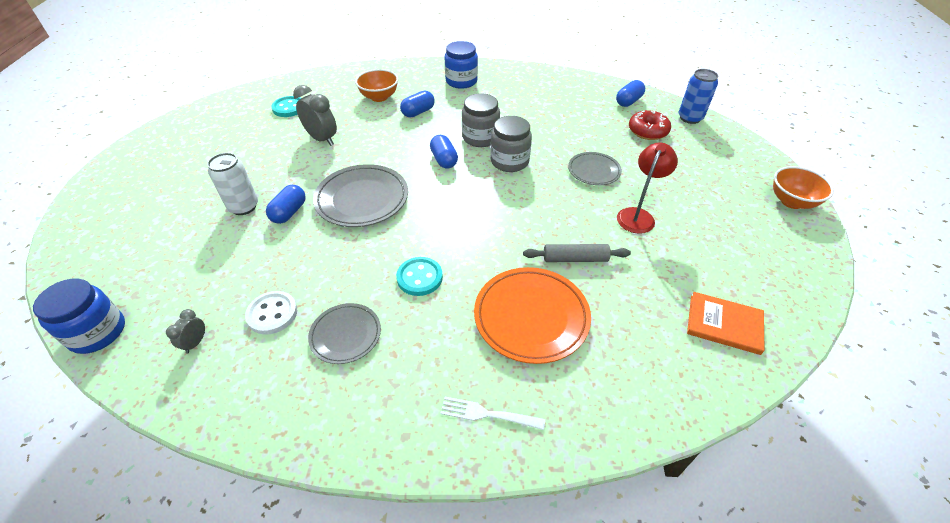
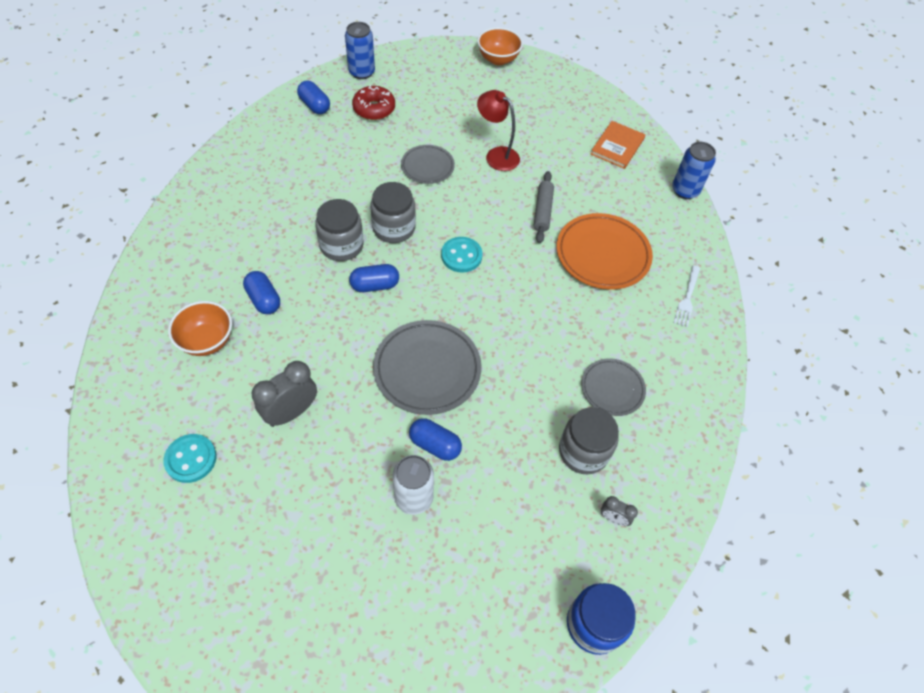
camera: 85 degrees left, 10 degrees up
(272, 314) = (583, 451): white button -> grey jar
(419, 277) = (551, 327): turquoise button -> turquoise button (461, 256)
(461, 81) = (204, 244): blue jar -> none
(686, 411) = (685, 190): none -> blue can

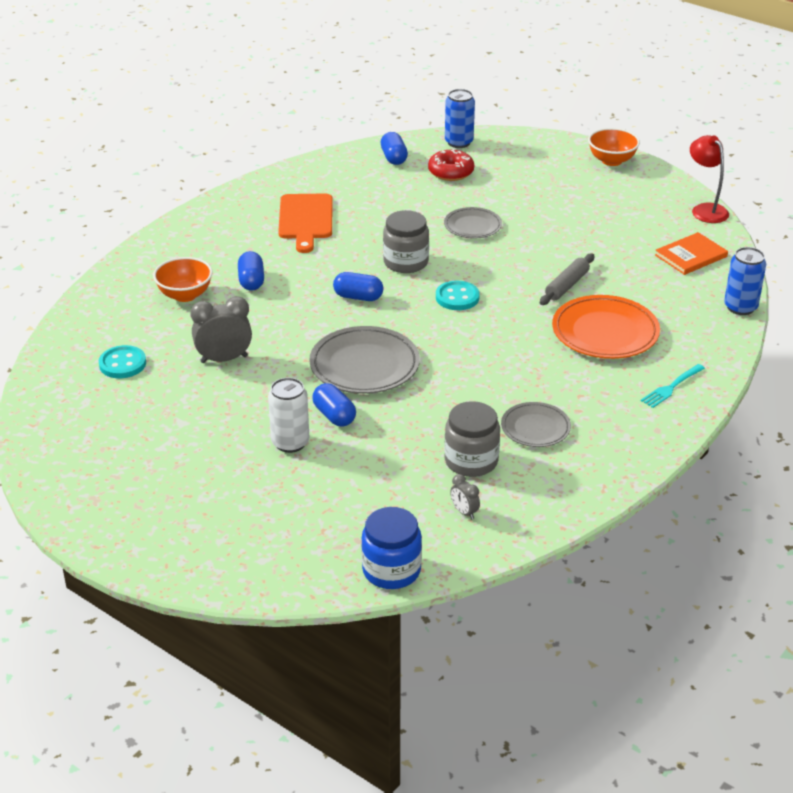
camera: 30 degrees right, 20 degrees down
(274, 204) = (306, 220): none -> orange cutting board
(341, 245) = (347, 262): grey jar -> none
(496, 155) = (551, 233): red lamp -> red lamp (705, 209)
(687, 298) = (671, 387): white fork -> turquoise fork

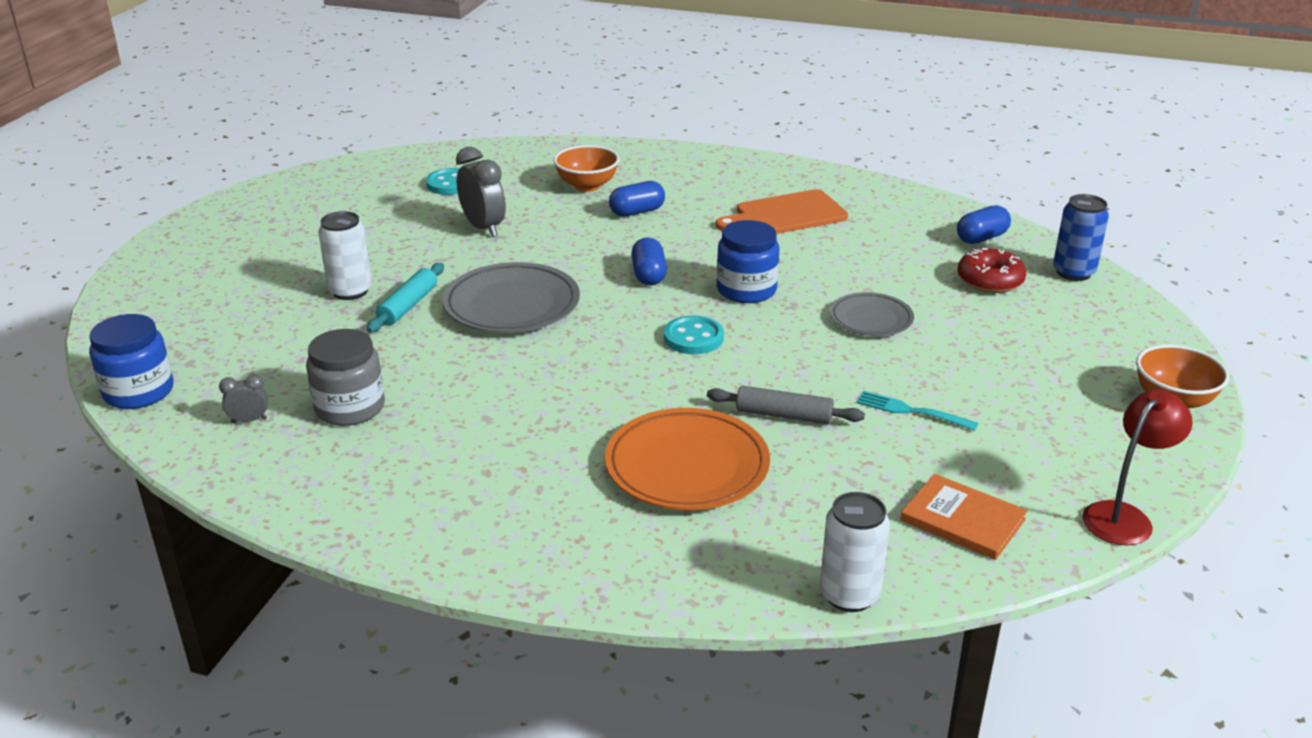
camera: 70 degrees right, 5 degrees down
(334, 415) = (408, 306): blue capsule -> turquoise rolling pin
(406, 262) = (746, 290): grey jar -> blue jar
(464, 512) = (249, 420): grey clock -> grey clock turned 45 degrees clockwise
(535, 428) = (433, 444): grey plate -> none
(671, 387) = (581, 549): turquoise fork -> turquoise fork (911, 411)
(740, 307) = (849, 595): blue can -> white can

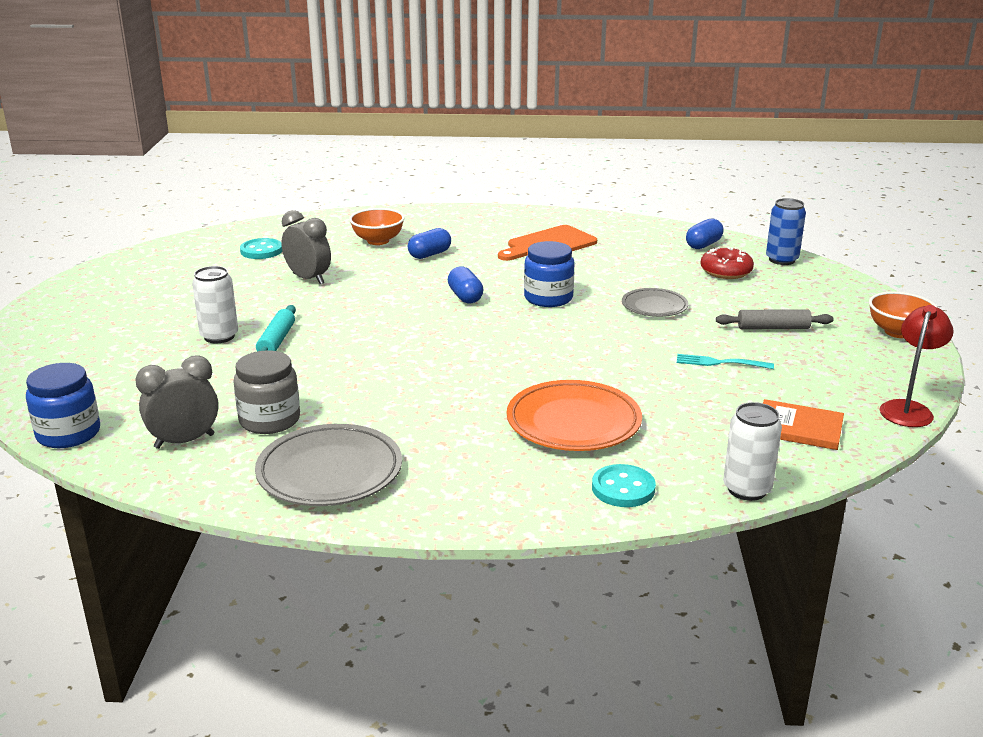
camera: 15 degrees left, 5 degrees down
(249, 420) = (184, 441): grey clock -> grey clock, size x1.94
(512, 305) = (365, 330): grey plate -> grey plate (330, 472)
(693, 338) = (526, 335): turquoise button -> turquoise button (623, 488)
(784, 415) = (627, 378): grey rolling pin -> grey rolling pin (773, 328)

